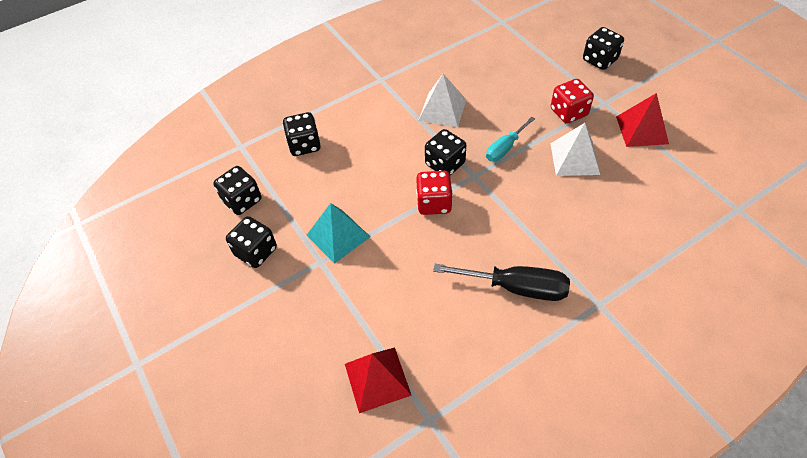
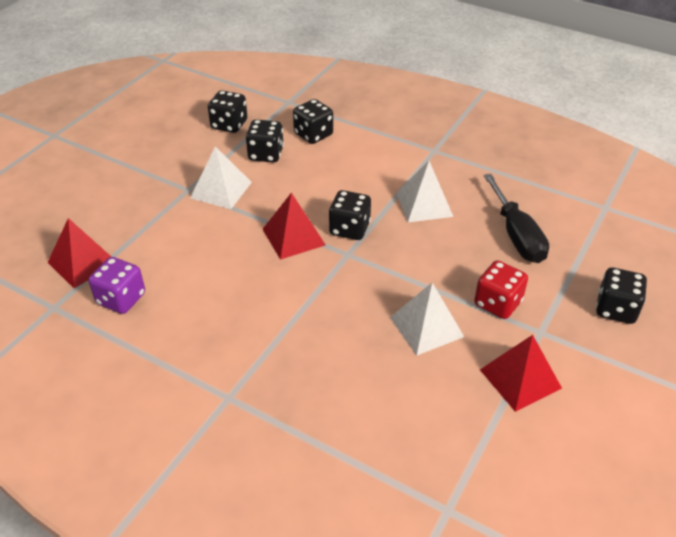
camera: 60 degrees right, 10 degrees down
(256, 252) = (180, 151): black dice -> black dice (266, 154)
(338, 236) = (221, 190): turquoise pyramid -> white pyramid
(434, 203) = (294, 237): red dice -> red pyramid
(447, 356) = (121, 299): none -> purple dice
(505, 148) = (402, 266): turquoise screwdriver -> none
(516, 287) = (219, 325): black screwdriver -> black screwdriver (516, 235)

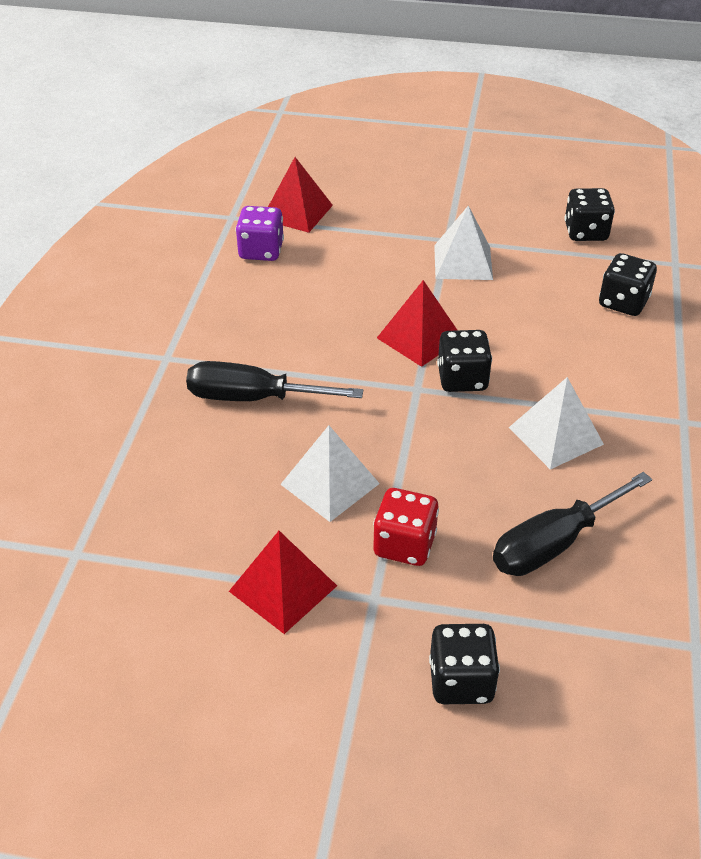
camera: 70 degrees right, 0 degrees up
(266, 154) = (552, 276): black dice -> none
(312, 349) = (253, 398): none -> black screwdriver

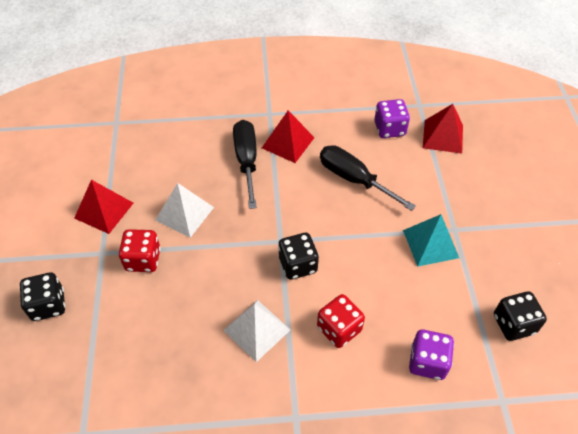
camera: 75 degrees right, 10 degrees up
(419, 338) = (332, 233): red pyramid -> red pyramid (288, 142)
(463, 262) = (430, 243): white pyramid -> turquoise pyramid
(553, 543) = (156, 340): black screwdriver -> black screwdriver (354, 179)
(568, 361) = (339, 329): none -> red dice
(623, 302) = (427, 362): black dice -> purple dice

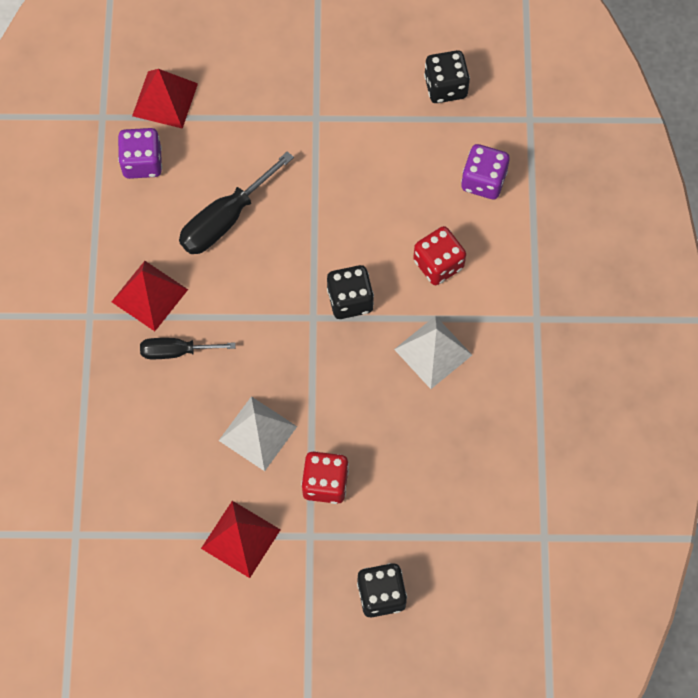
camera: 85 degrees left, 15 degrees up
(247, 161) = (176, 351): black screwdriver -> black screwdriver, size x0.63
(430, 243) = (334, 148): turquoise pyramid -> none

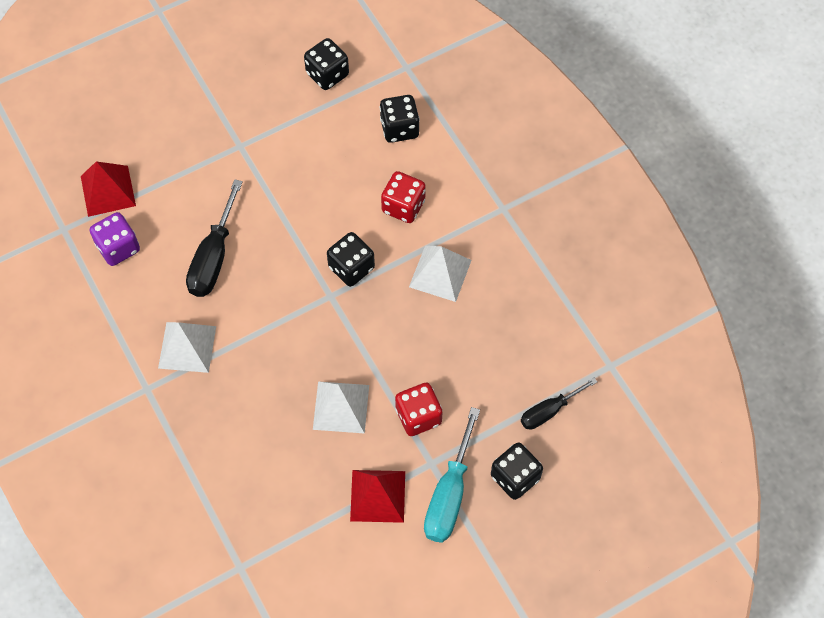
camera: 30 degrees left, 5 degrees down
(149, 295) = (187, 347): red pyramid -> white pyramid
(176, 351) = (235, 379): black screwdriver -> black screwdriver (549, 411)
(308, 576) = (449, 495): none -> turquoise screwdriver
(483, 181) = (399, 128): purple dice -> black dice

